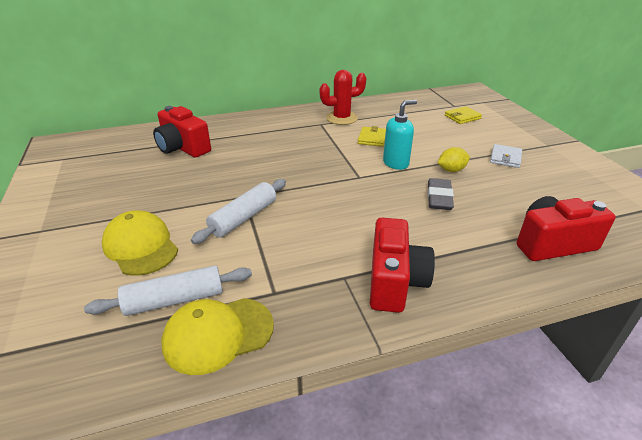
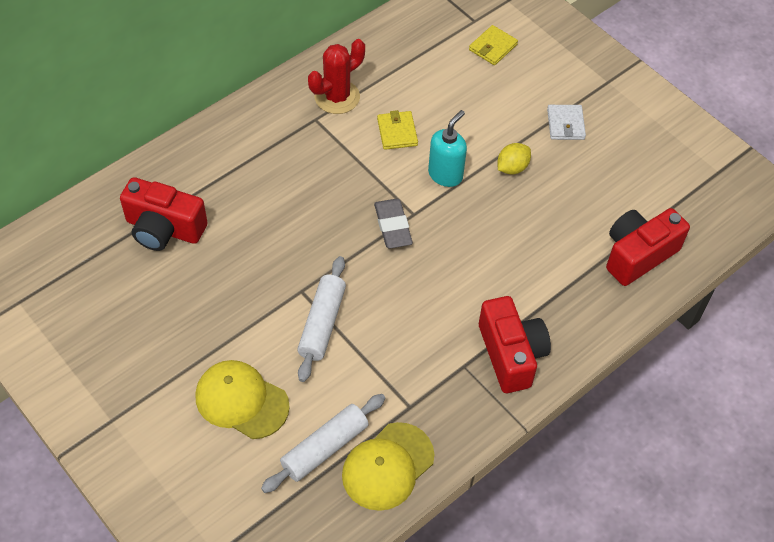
camera: 25 degrees left, 20 degrees up
(439, 198) = (513, 222): grey eraser -> grey eraser (393, 226)

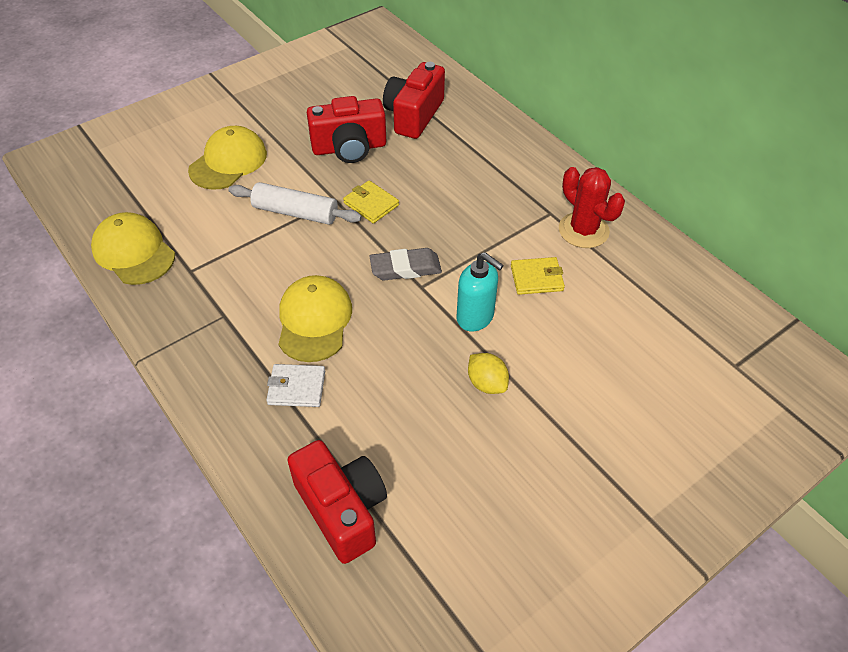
camera: 95 degrees right, 5 degrees down
(324, 448) = (167, 211): white rolling pin -> none
(462, 292) = (314, 320): none -> yellow cap
(493, 47) = (690, 382): yellow wallet -> yellow wallet (371, 204)
(511, 354) = (227, 357): red camera -> red camera (349, 148)
(565, 124) = (562, 451): white wallet -> white wallet (296, 387)

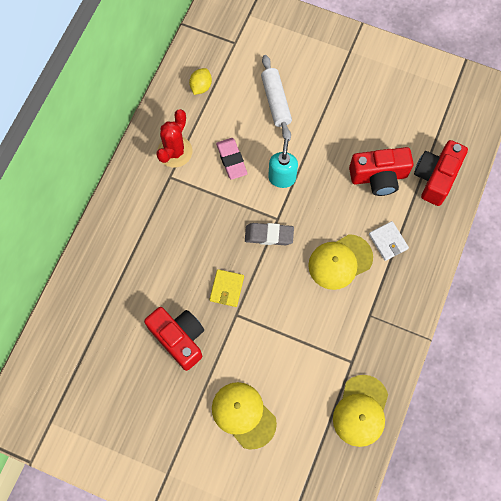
camera: 120 degrees left, 20 degrees up
(228, 162) = (243, 415): yellow cap -> yellow cap turned 45 degrees clockwise
(295, 212) = (263, 332): white rolling pin -> white rolling pin (276, 101)
(405, 268) = (269, 235): grey eraser -> grey eraser turned 45 degrees counterclockwise
(414, 115) = (116, 315): red camera -> red camera (379, 177)
(486, 383) = (322, 150): yellow lemon -> yellow lemon (201, 86)
(536, 278) = (231, 160): yellow wallet -> pink eraser

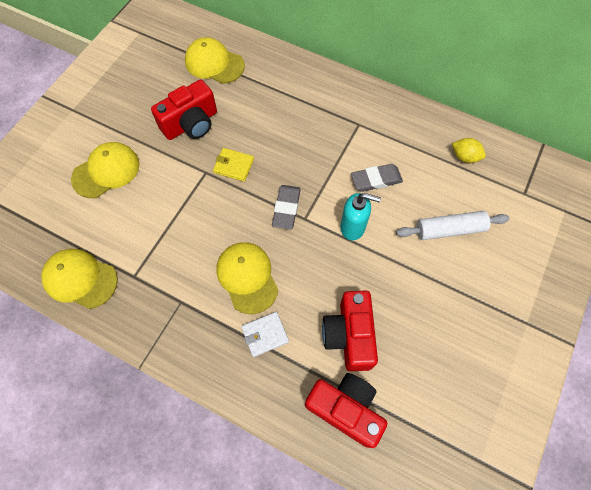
camera: 95 degrees right, 5 degrees down
(96, 327) = (214, 63): none -> yellow cap
(175, 151) = (387, 129): red cactus -> none
(231, 160) = (376, 180): pink eraser -> grey eraser

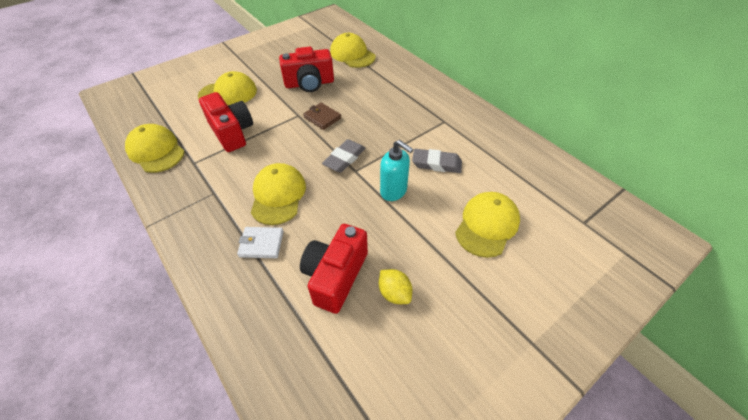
camera: 25 degrees right, 15 degrees down
(234, 166) = (322, 118): yellow wallet -> brown wallet
(345, 409) = (289, 340): red camera -> red camera (232, 132)
(449, 230) = (487, 225): white rolling pin -> yellow cap
(465, 157) = (533, 173): yellow lemon -> yellow lemon (394, 293)

